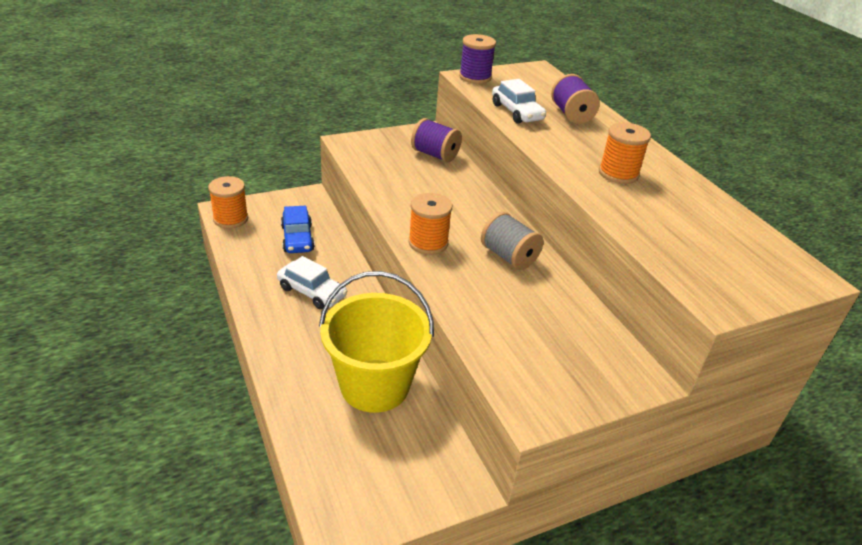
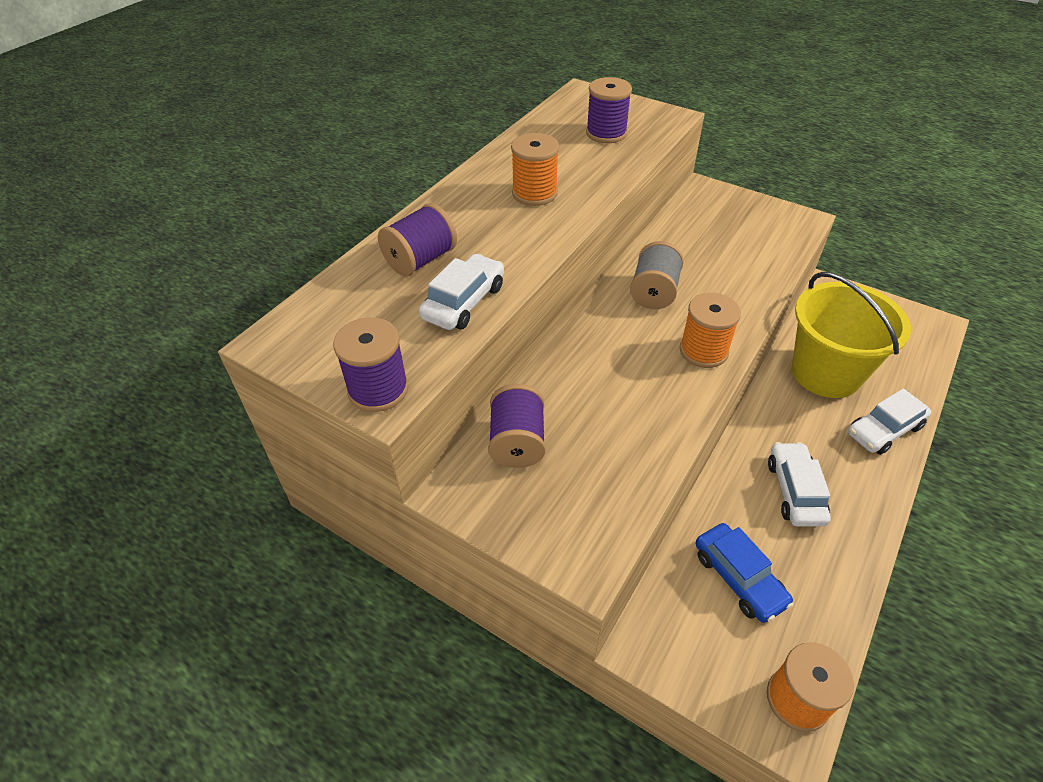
camera: 120 degrees left, 10 degrees up
(295, 371) = (884, 430): none -> white car
(297, 238) = (738, 578): blue car -> blue car turned 105 degrees clockwise
(701, 246) = (606, 133): none -> purple spool

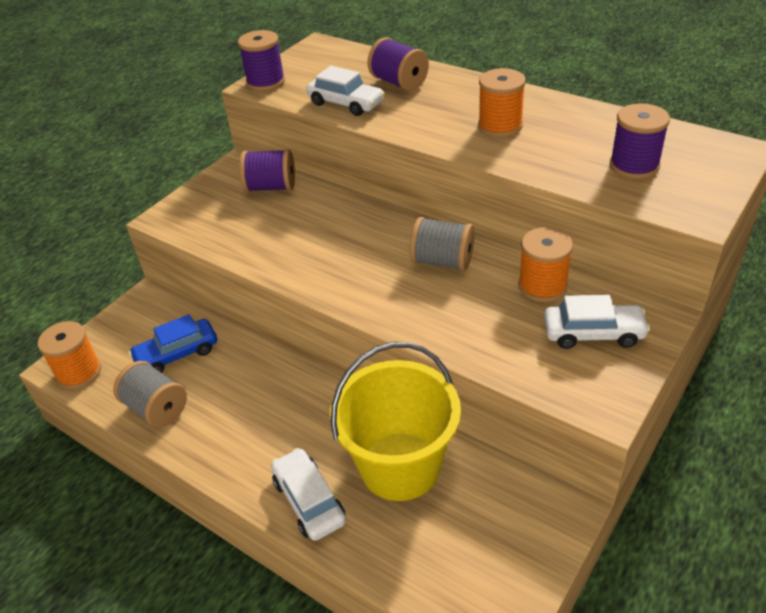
camera: 95 degrees right, 5 degrees down
(703, 351) = (355, 288): orange spool -> orange spool (542, 286)
(795, 491) = (247, 405): white car -> white car (593, 333)
(826, 582) = (156, 408): none -> grey spool

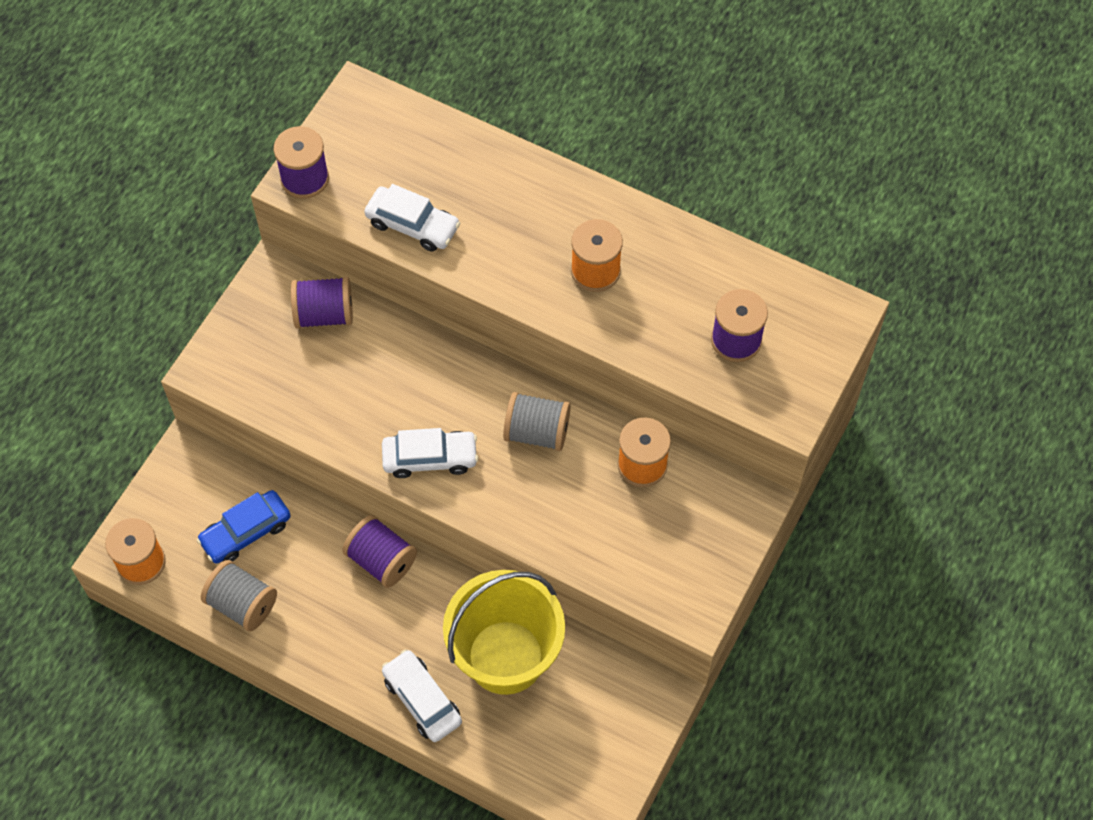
camera: 10 degrees left, 20 degrees up
(399, 82) = (472, 182): purple spool -> purple spool (381, 560)
(593, 333) = (690, 526): white car -> white car (430, 458)

